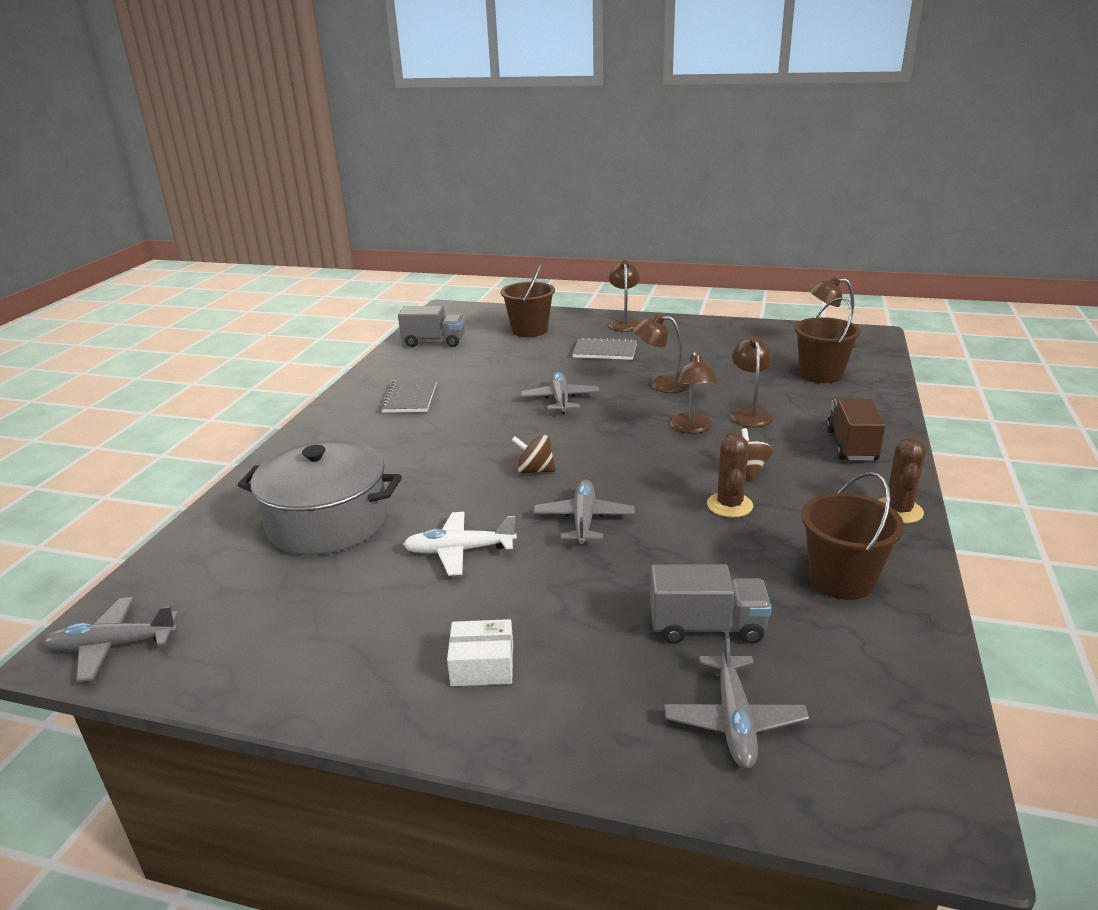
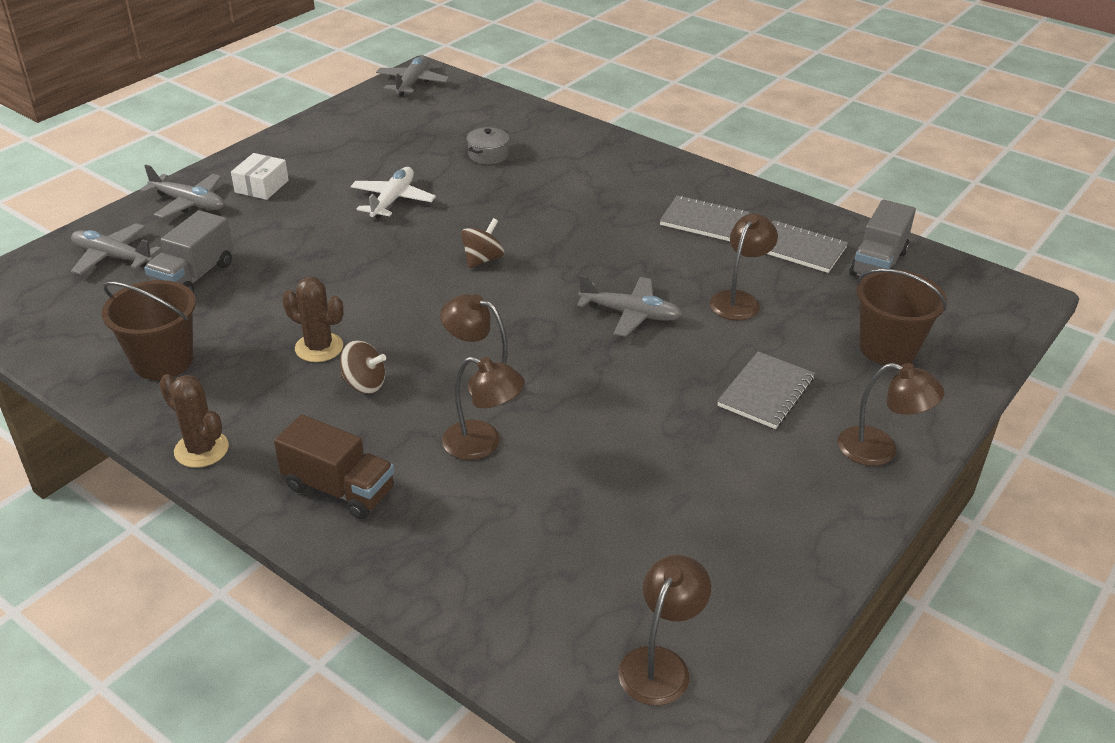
camera: 110 degrees right, 10 degrees up
(328, 522) = (488, 155): grey pot -> grey pot, size x0.40
(430, 364) = (799, 249): none -> grey notebook
(583, 519) = (378, 263): grey plane -> grey plane (189, 203)
(661, 384) = (619, 403): brown lamp -> brown lamp (739, 300)
(821, 374) = (545, 576): brown bucket -> none

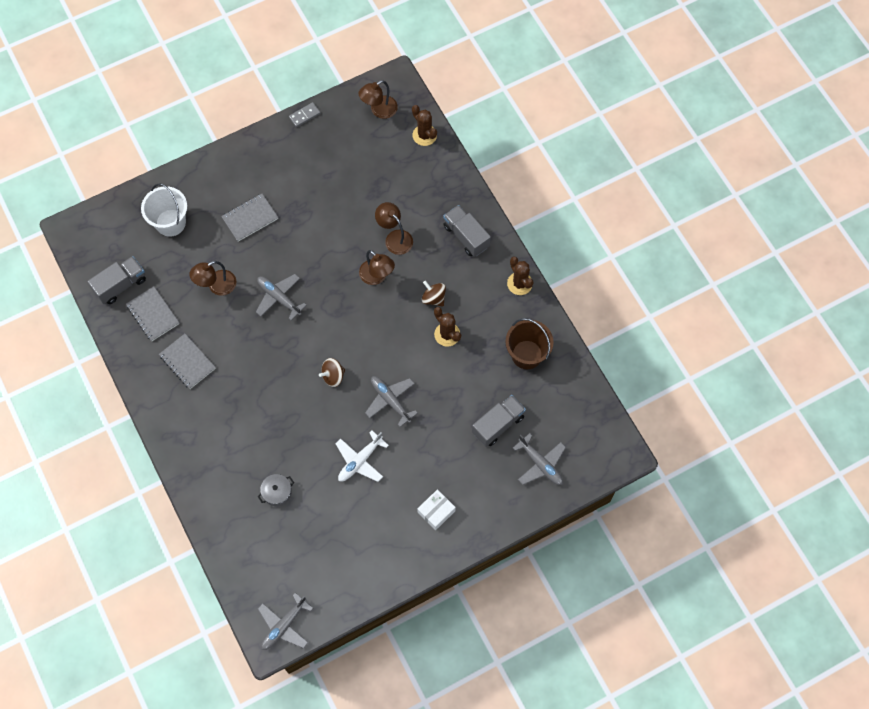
camera: 155 degrees left, 30 degrees up
(189, 203) = (486, 509): grey plane -> grey plane (390, 400)
(339, 489) = (466, 236): brown truck -> grey truck
(521, 647) = (424, 135): none -> brown cactus
(814, 591) = (304, 115): none -> grey domino
(880, 450) = (226, 167): brown lamp -> none
(888, 348) = (170, 223): brown bucket -> white bucket

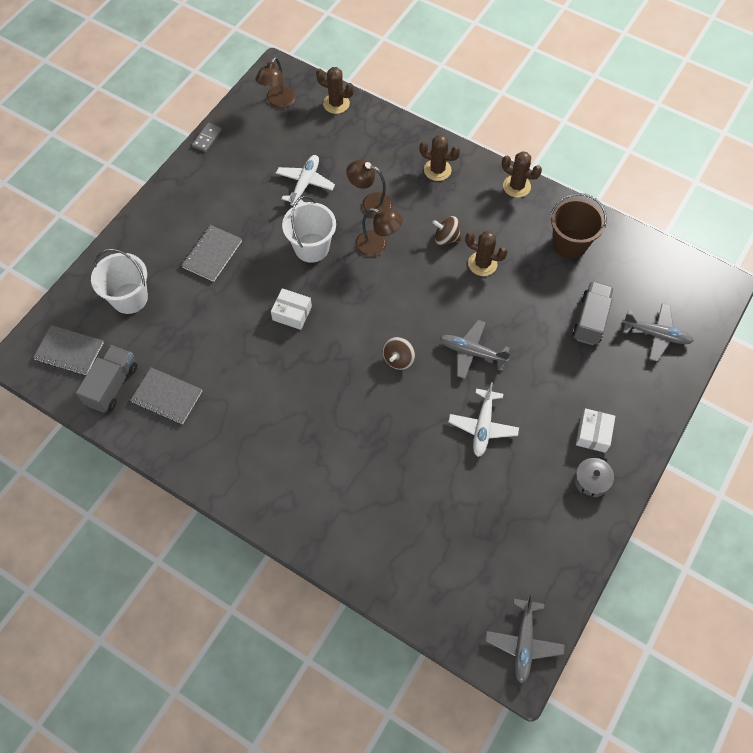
camera: 30 degrees left, 5 degrees down
(187, 362) = (235, 425): grey notebook -> grey notebook (69, 351)
(216, 286) = (219, 334): brown lamp -> none
(277, 492) = (420, 505): grey pot -> grey pot (591, 481)
(279, 298) = (292, 313): grey plane -> white box
(326, 252) = (311, 248): none -> white bucket
(355, 194) = (305, 183): none -> white plane
(466, 236) = (437, 170): grey truck -> brown cactus

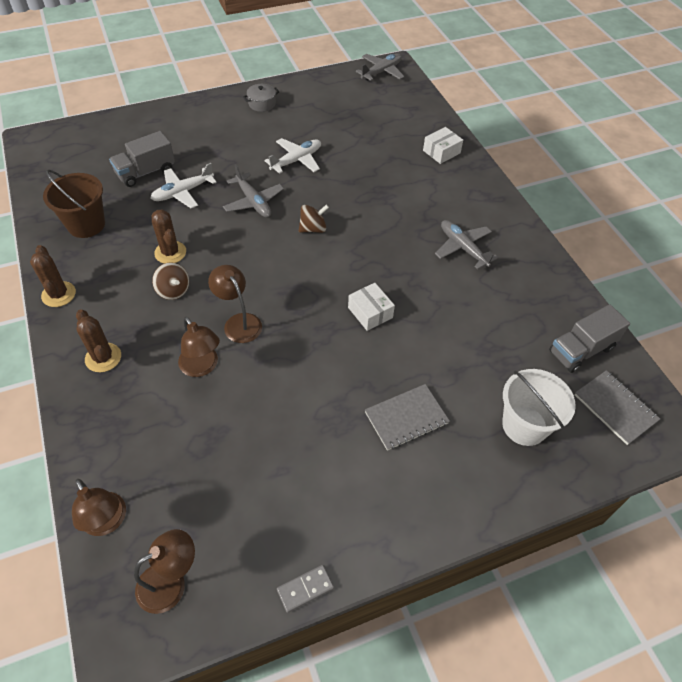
camera: 145 degrees left, 10 degrees down
(167, 397) = (532, 311): grey notebook -> none
(305, 183) = (244, 435): white plane -> white plane (182, 192)
(311, 248) = (300, 360): white bucket -> none
(336, 104) = (107, 522): brown cactus -> brown lamp
(593, 434) = (231, 120): white box -> white box (441, 152)
(656, 335) = (116, 140): grey plane -> grey plane (463, 248)

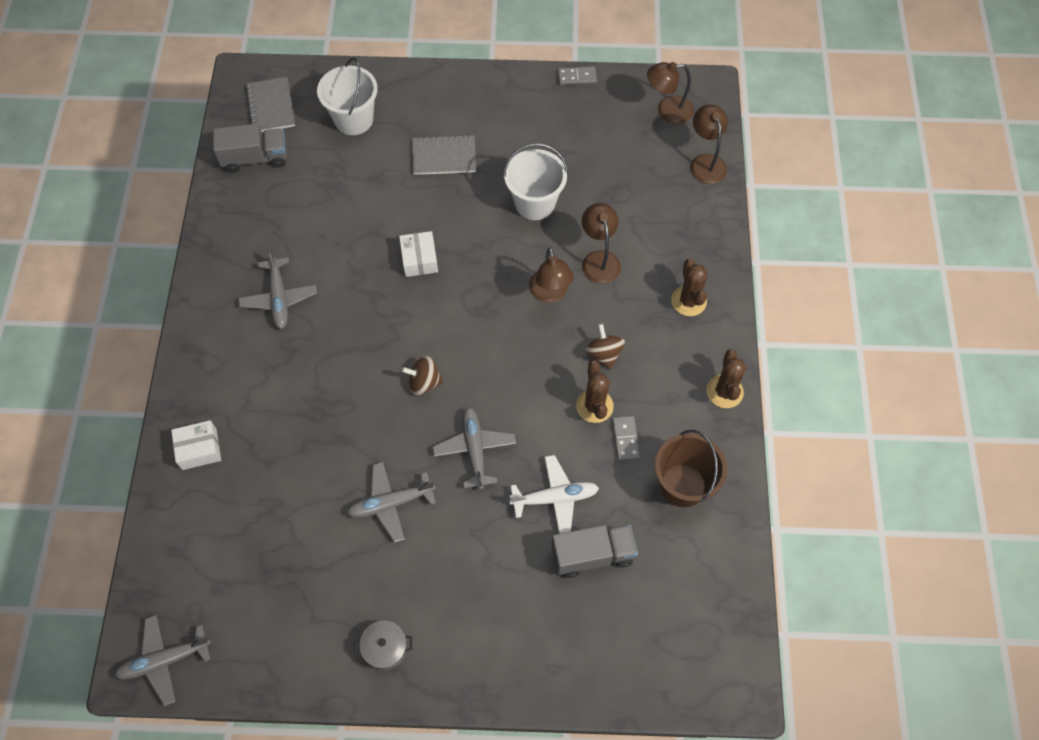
camera: 155 degrees left, 10 degrees up
(139, 239) = (625, 438): none -> grey domino
(288, 401) = (535, 203): none -> white bucket
(296, 160) = (390, 504): white plane -> grey plane

